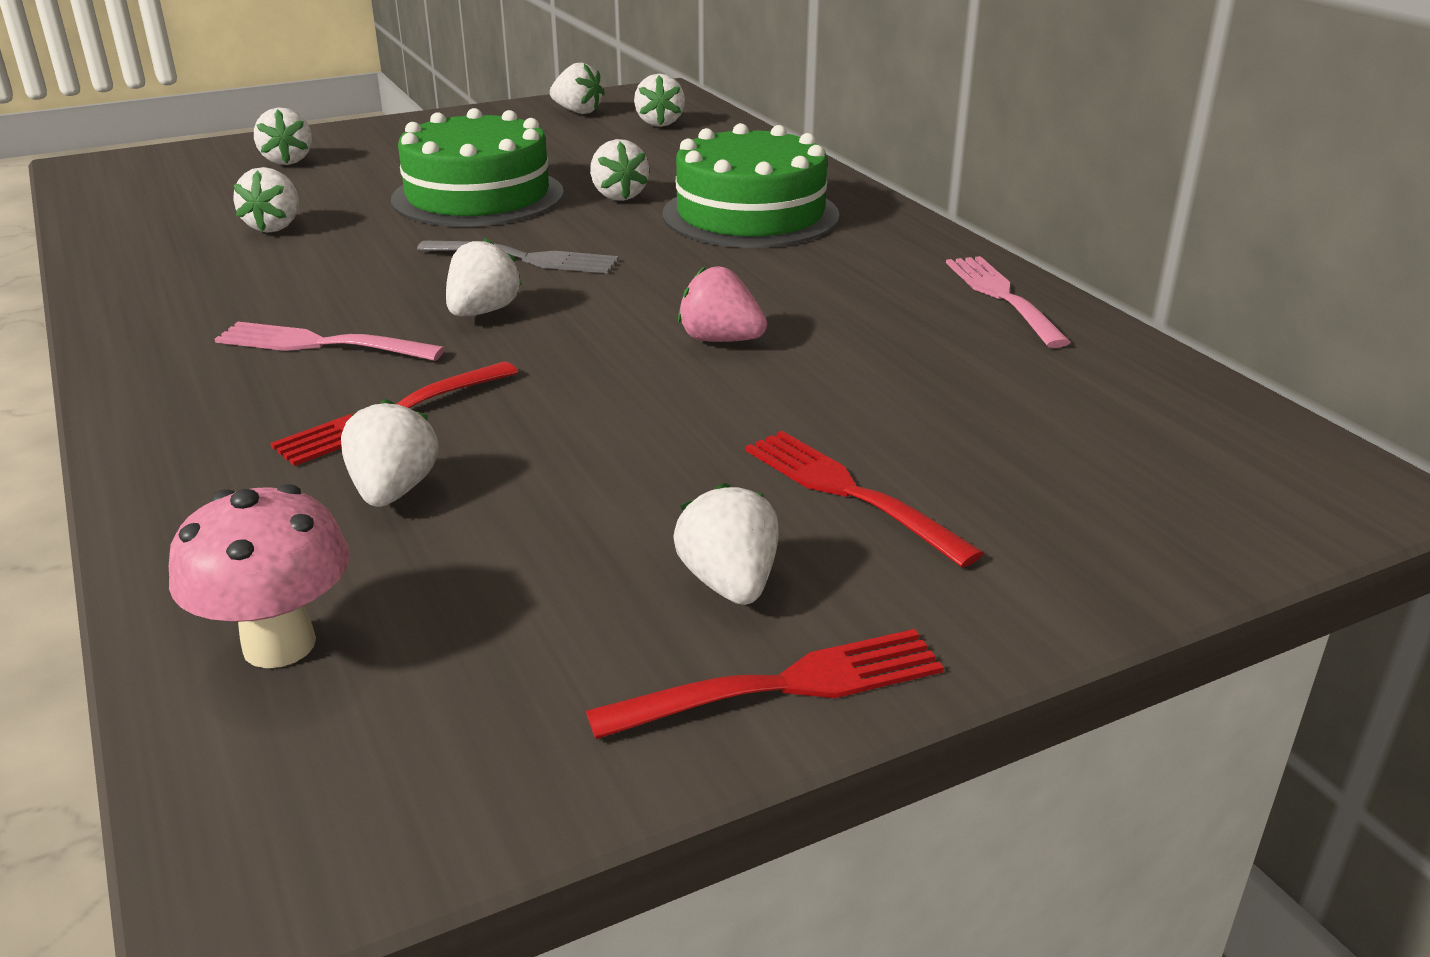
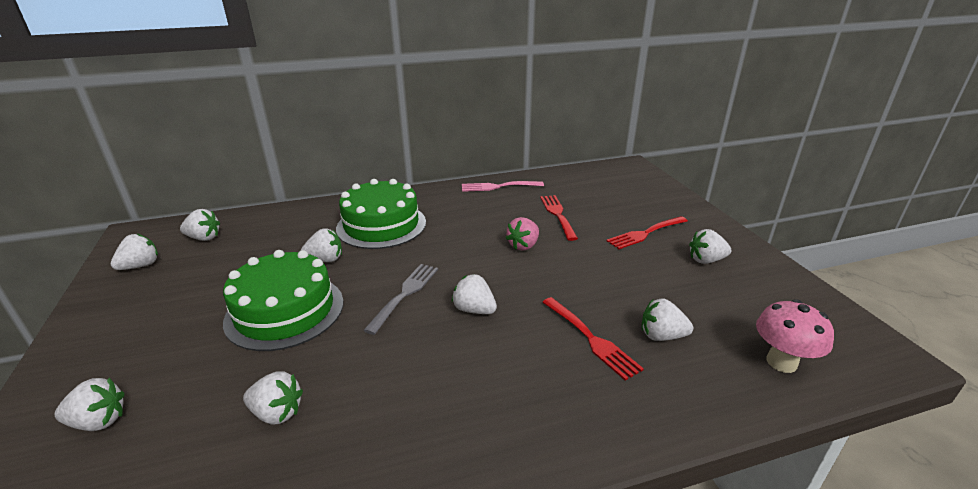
camera: 80 degrees left, 0 degrees up
(321, 344) = (502, 370): pink fork -> none
(783, 686) = (755, 256): red fork -> red fork (558, 215)

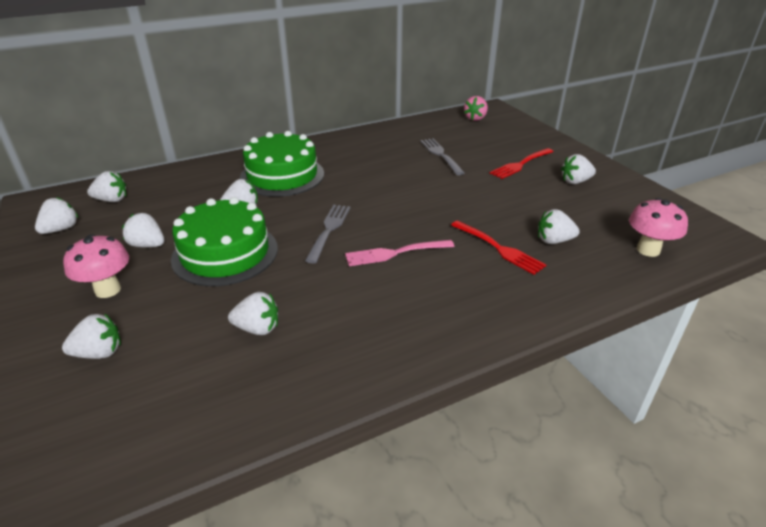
camera: 10 degrees left, 5 degrees up
(148, 342) = (108, 290): none -> pink mushroom
(474, 310) = (394, 236): white strawberry -> white strawberry (148, 245)
(498, 186) = (378, 134): pink fork -> pink fork (395, 253)
(523, 245) = (419, 182): pink strawberry -> pink strawberry (475, 118)
(558, 215) = (441, 155): red fork -> grey fork

